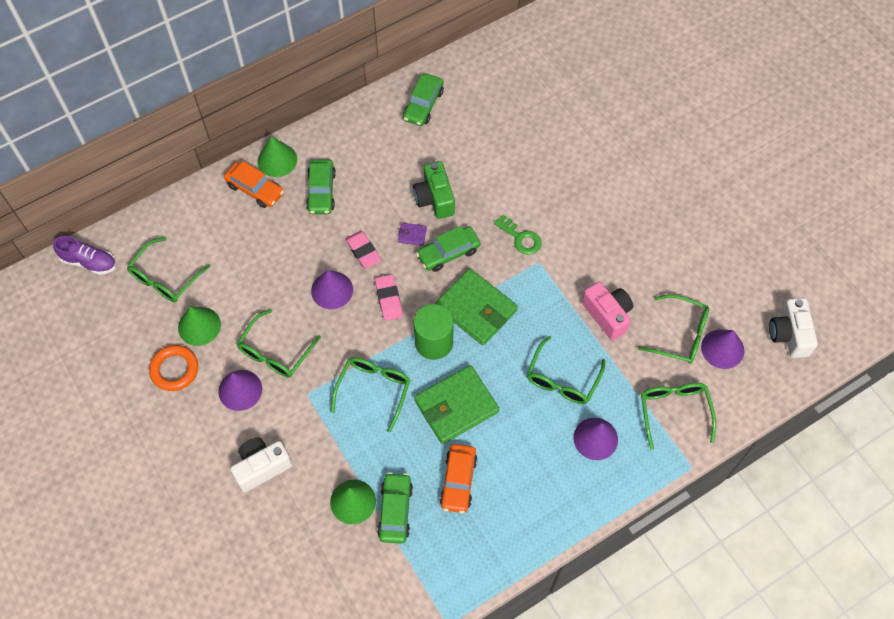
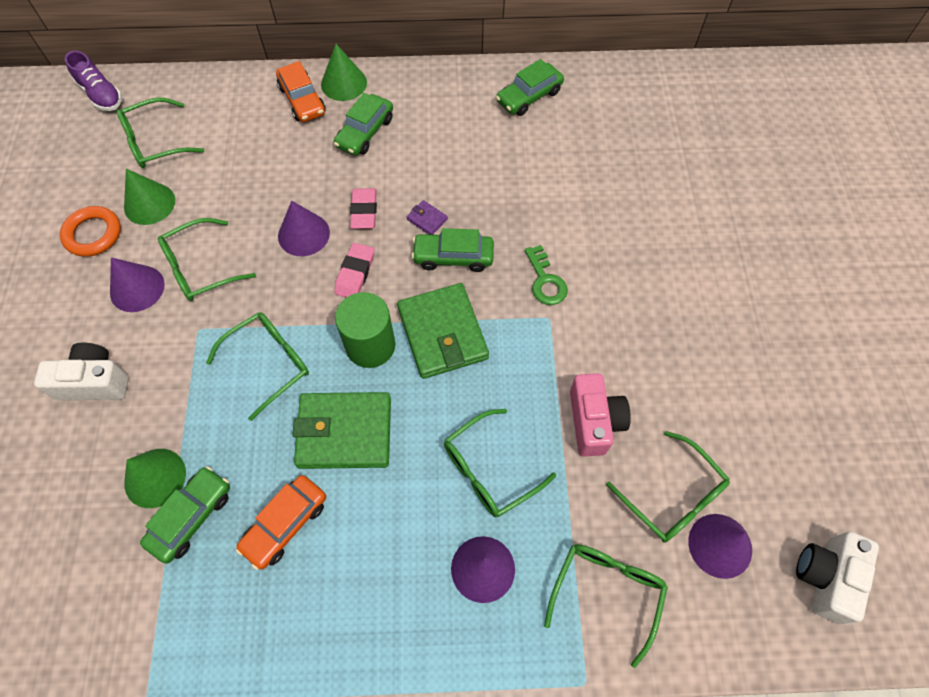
camera: 30 degrees right, 0 degrees up
(434, 198) = (477, 193): green camera -> none

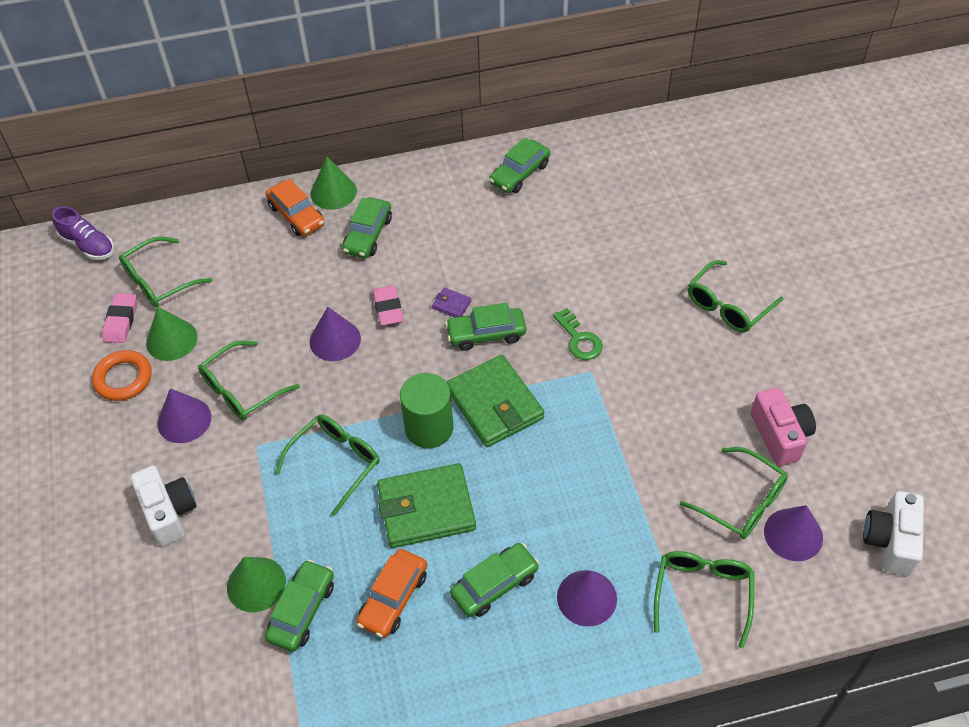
camera: 10 degrees left, 10 degrees down
(94, 382) = (169, 512): white camera -> white camera turned 75 degrees clockwise
(355, 273) = (396, 366): pink eraser -> pink eraser (121, 321)
(391, 532) = (495, 585): none -> green car
(489, 470) = (570, 514): green glasses -> green glasses (727, 306)
(594, 421) = (655, 453): pink camera -> pink camera (780, 435)

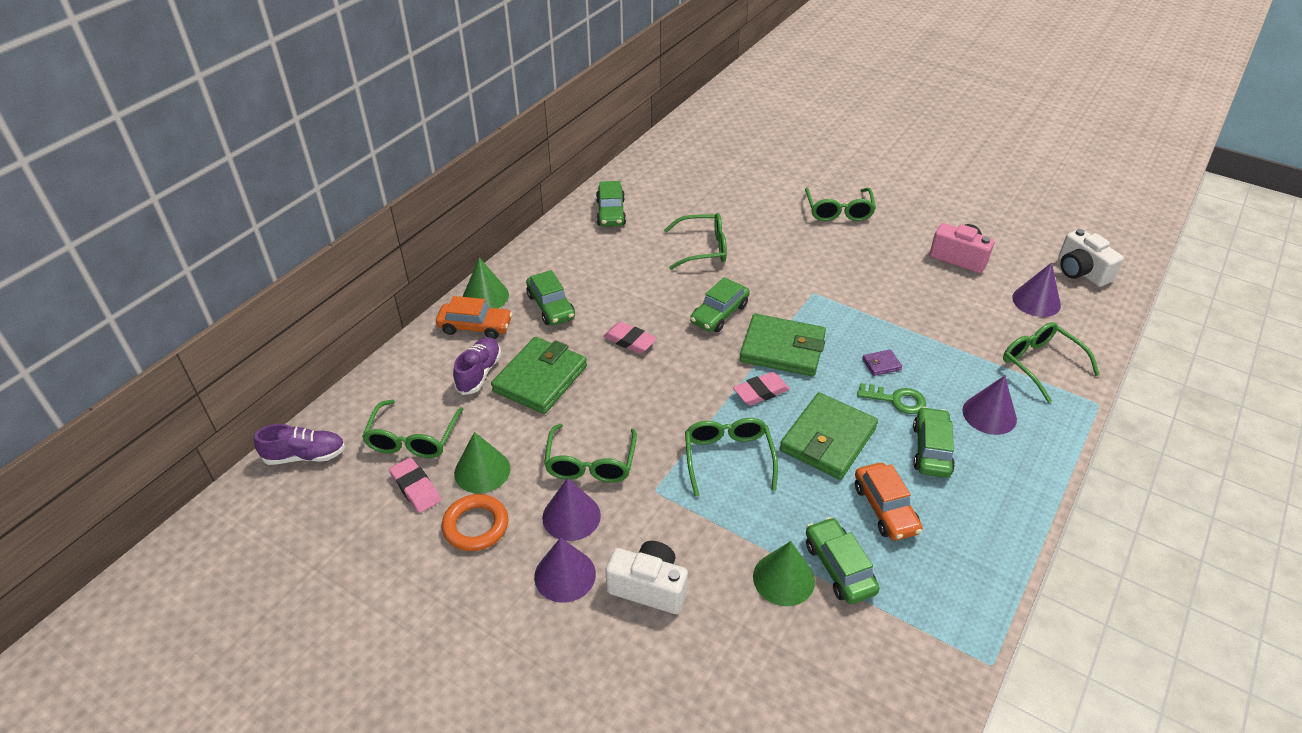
camera: 45 degrees left, 10 degrees down
(255, 258) = (479, 373): none -> purple shoe
(289, 294) = (540, 379): none -> green wallet
(335, 340) = (618, 384): purple cone -> purple cone (565, 575)
(429, 428) = (761, 392): green cylinder -> pink eraser
(451, 304) = (672, 311): purple wallet -> purple wallet (881, 364)
(579, 339) = (781, 280): green key -> green key (896, 400)
(742, 502) = (990, 304): green glasses -> green glasses (703, 248)

